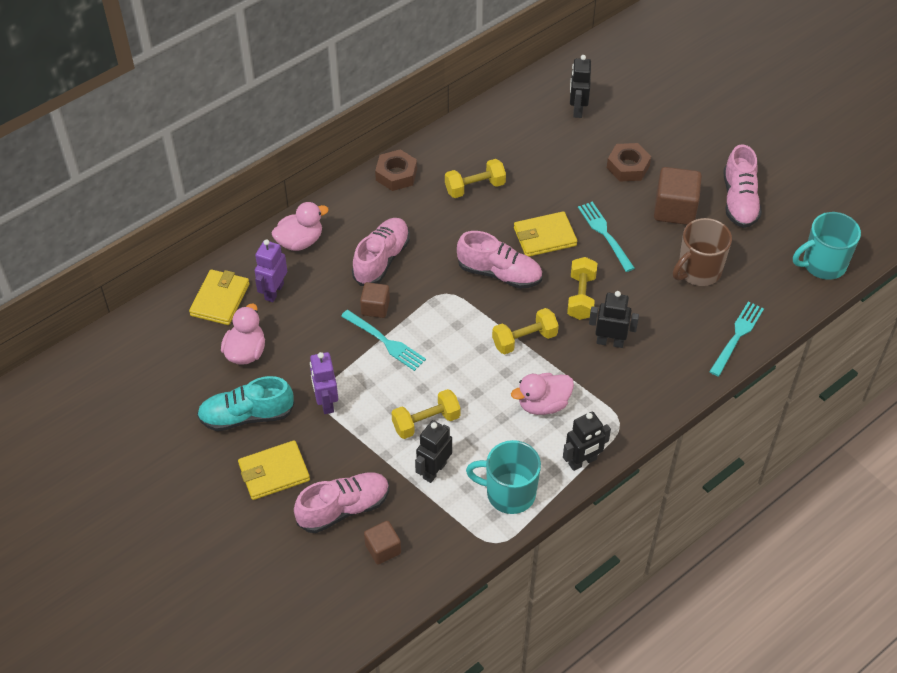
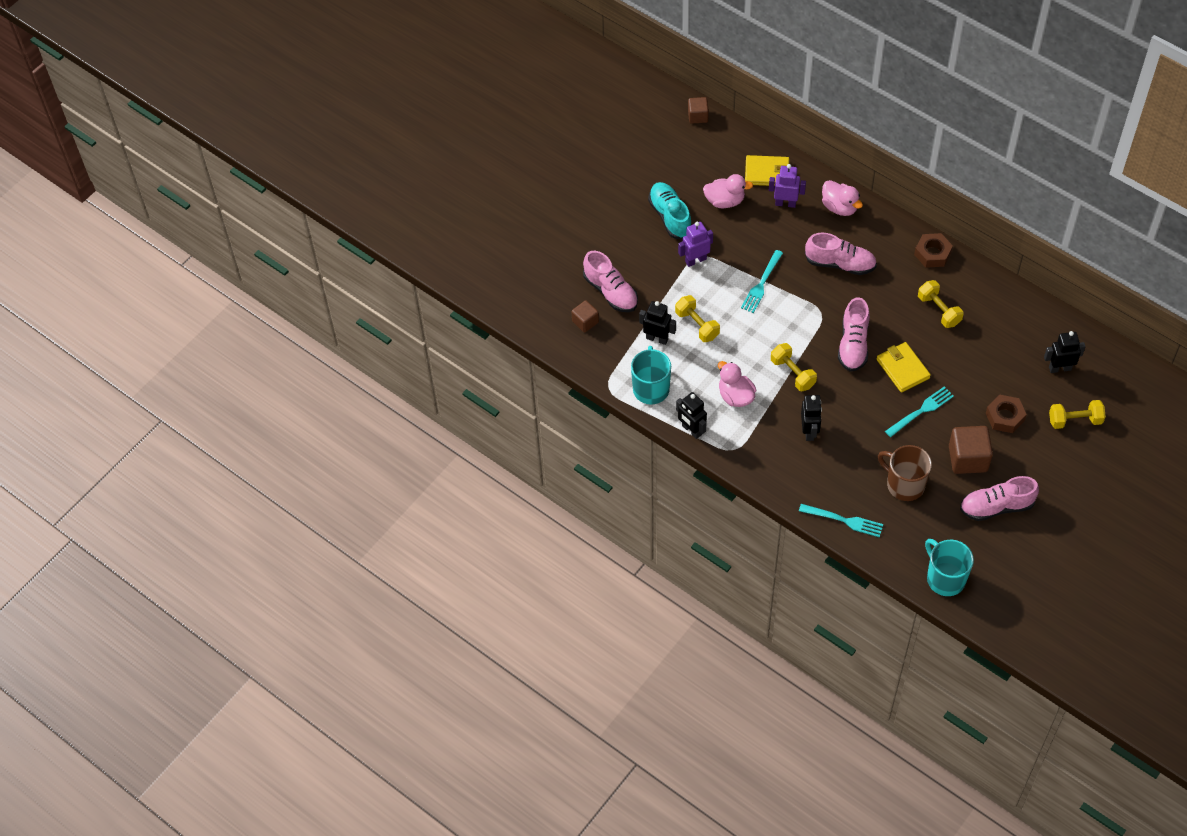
camera: 80 degrees right, 5 degrees up
(274, 472) = (628, 244): yellow wallet -> none
(375, 307) = (791, 270): brown cube -> brown cube (698, 116)
(581, 297) = (848, 404): yellow dumbbell -> yellow dumbbell (1075, 420)

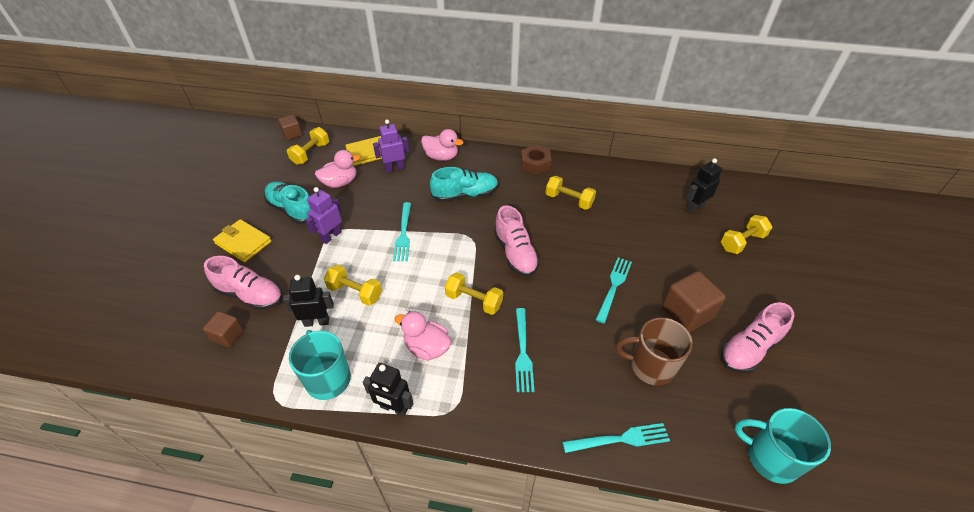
camera: 30 degrees left, 10 degrees down
(708, 151) = (311, 153): none -> yellow dumbbell
(809, 431) = (523, 352): black robot -> turquoise fork
(840, 264) = (465, 195): pink shoe -> turquoise shoe
(903, 369) = (572, 257): yellow wallet -> yellow wallet (243, 242)
(1005, 417) = (686, 262): brown nut -> none

